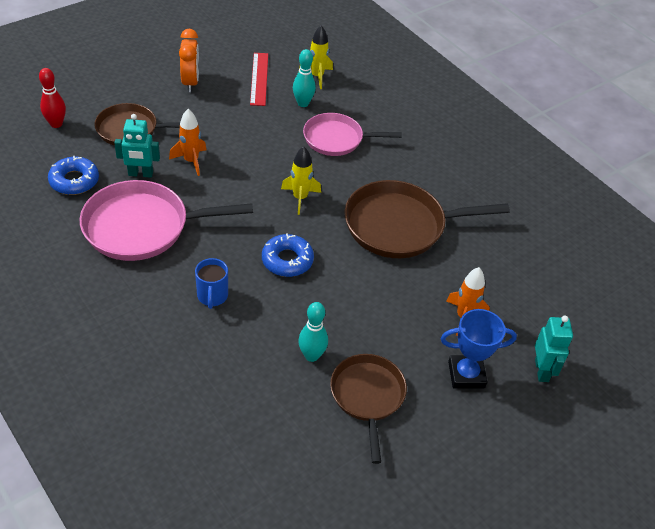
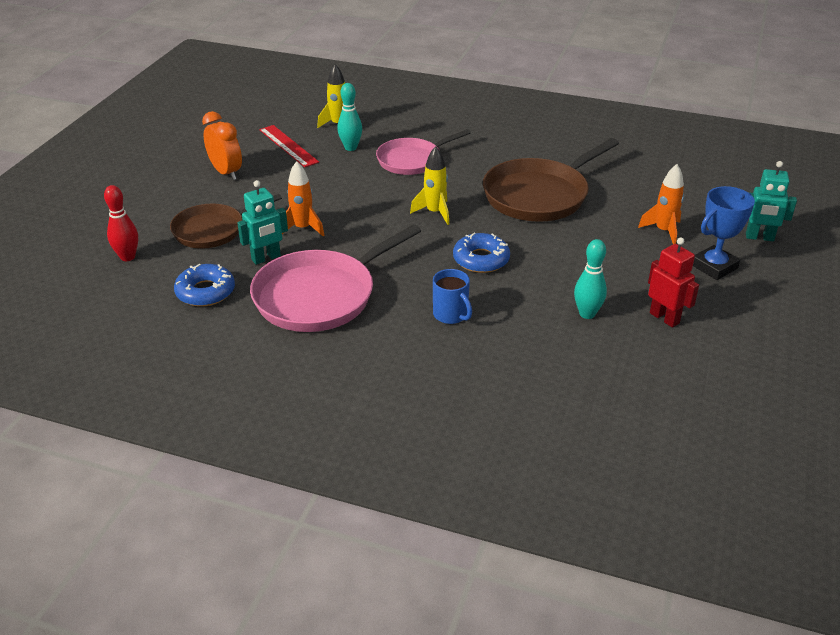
camera: 30 degrees left, 10 degrees down
(367, 396) = (664, 318): brown pan -> red robot
(542, 370) = (759, 237): turquoise robot -> turquoise robot turned 135 degrees clockwise

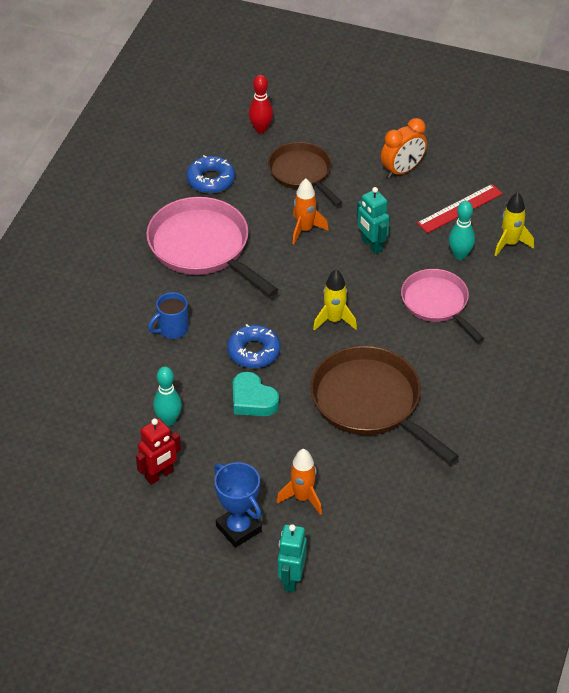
camera: 90 degrees right, 10 degrees up
(266, 258) = (258, 210): turquoise robot -> turquoise robot (371, 245)
(547, 260) = (253, 400): none -> turquoise heart

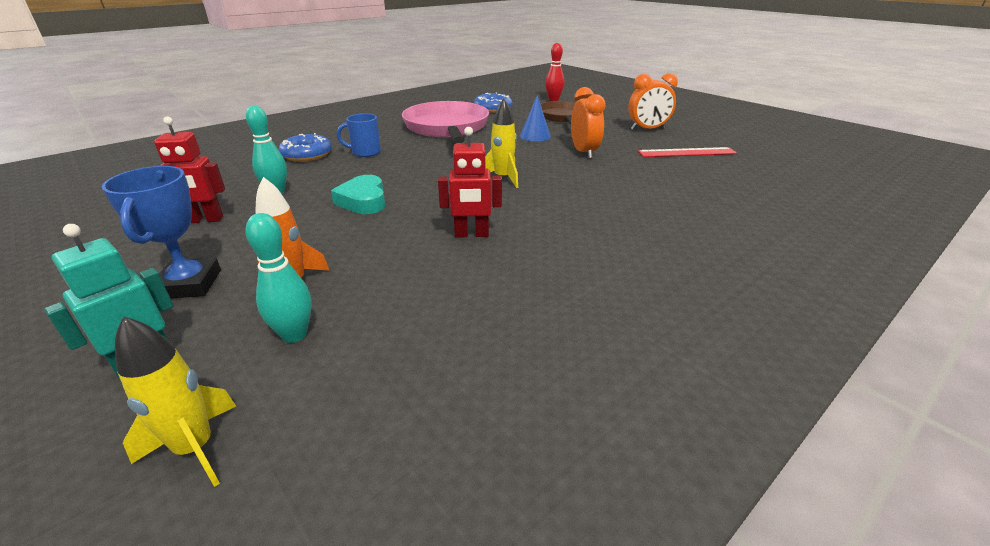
camera: 30 degrees right, 15 degrees down
(253, 351) = (408, 177): blue donut -> blue donut (307, 154)
(305, 229) = (535, 136): orange rocket -> blue cone
(370, 402) = (471, 234): brown pan -> red robot
(371, 245) = (584, 152): turquoise robot -> orange clock
(436, 303) = (617, 192): pink pan -> none
(460, 255) = (667, 173): turquoise bowling pin -> turquoise bowling pin (294, 335)
(510, 243) = (728, 178): yellow rocket -> yellow rocket (195, 448)

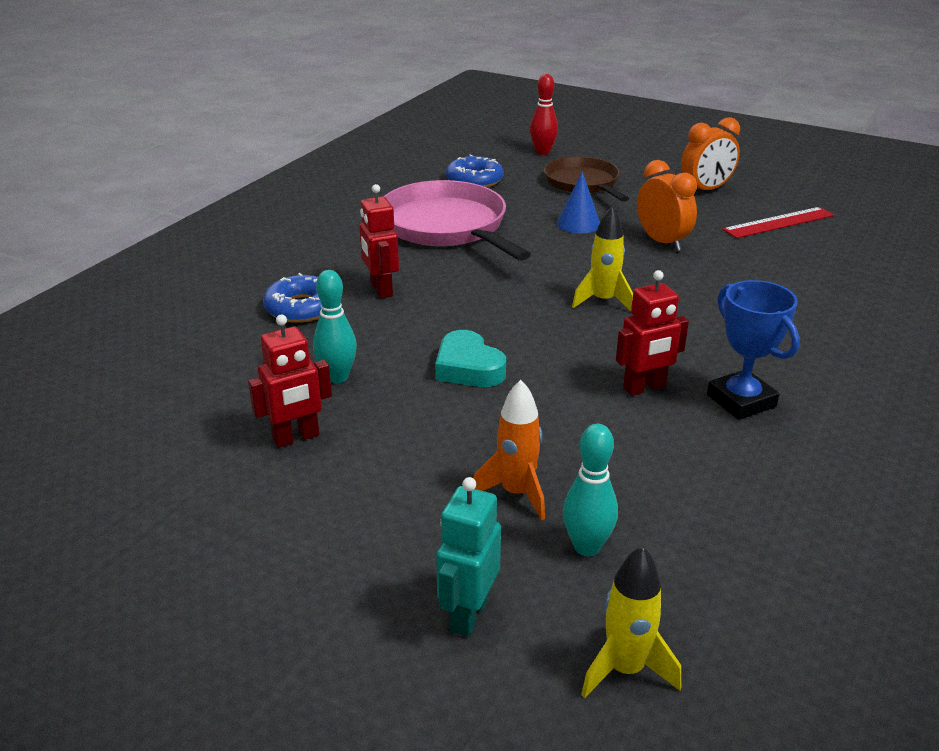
camera: 20 degrees left, 0 degrees up
(189, 284) = (396, 523): blue trophy -> blue trophy (741, 401)
(365, 152) = (381, 290): blue mug -> red robot

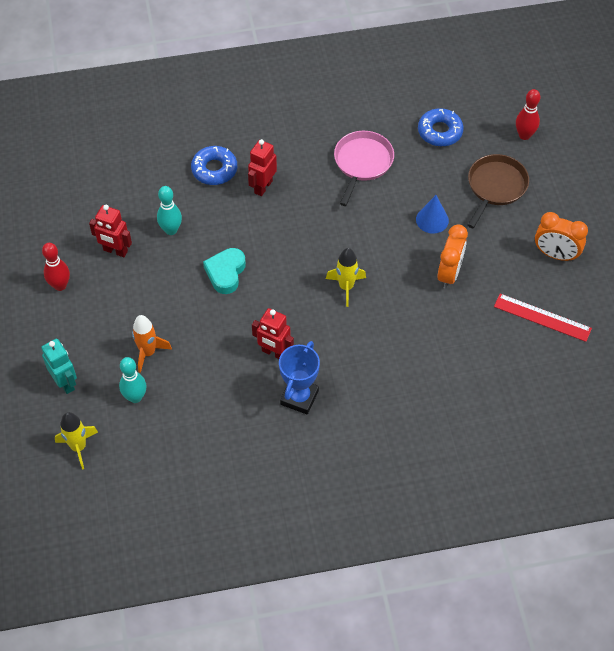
camera: 50 degrees right, 25 degrees up
(273, 522) = (60, 285): none -> red bowling pin
(446, 227) = (362, 163): pink pan -> pink pan, size x0.65
(468, 614) = (65, 382): turquoise robot -> turquoise robot turned 75 degrees clockwise

